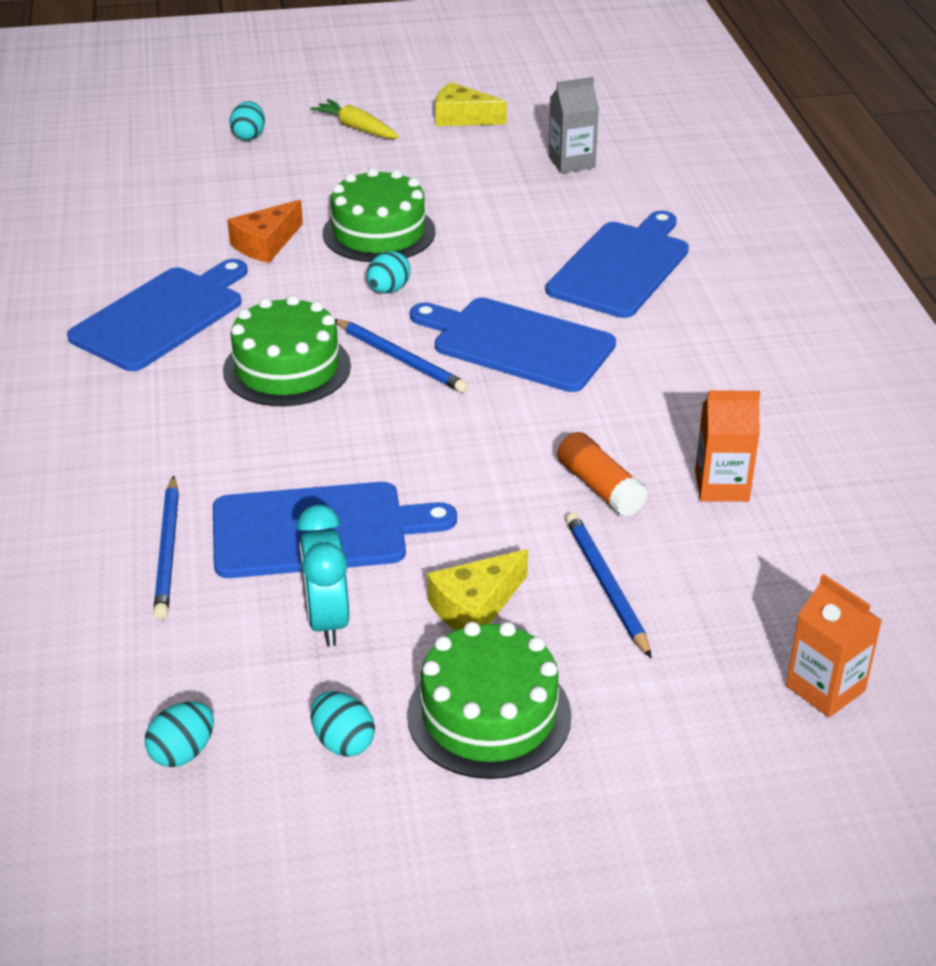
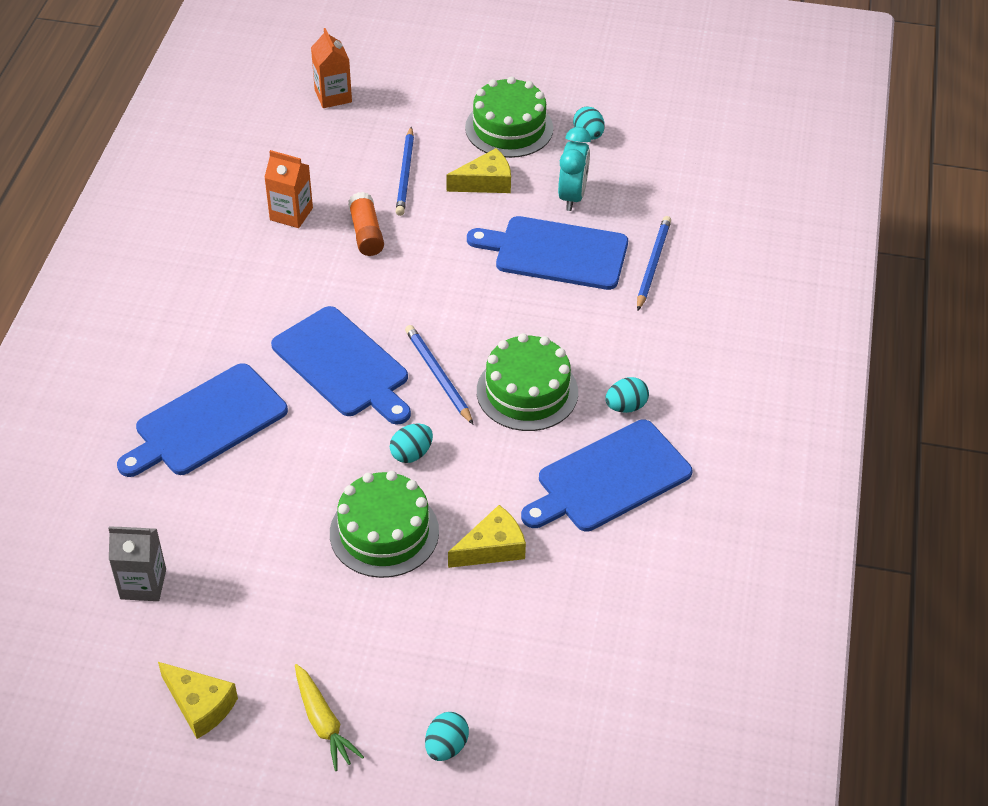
camera: 160 degrees left, 10 degrees up
(183, 752) = (670, 151): turquoise egg -> turquoise egg (626, 406)
(266, 244) = (492, 548): orange cheese -> yellow cheese

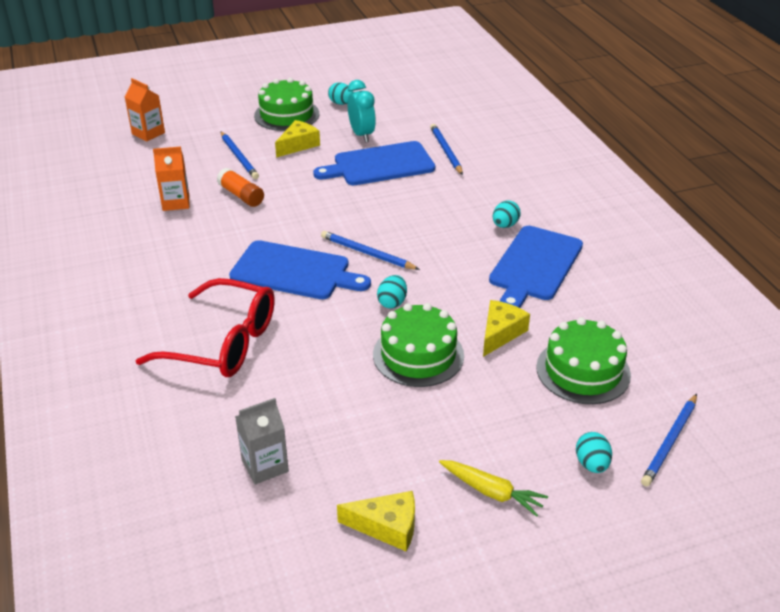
camera: 30 degrees left, 10 degrees down
(206, 423) = (222, 343): blue cutting board -> red glasses
(527, 391) = (435, 240): green cake -> green cake (583, 371)
(550, 766) = (670, 442): none -> blue pencil

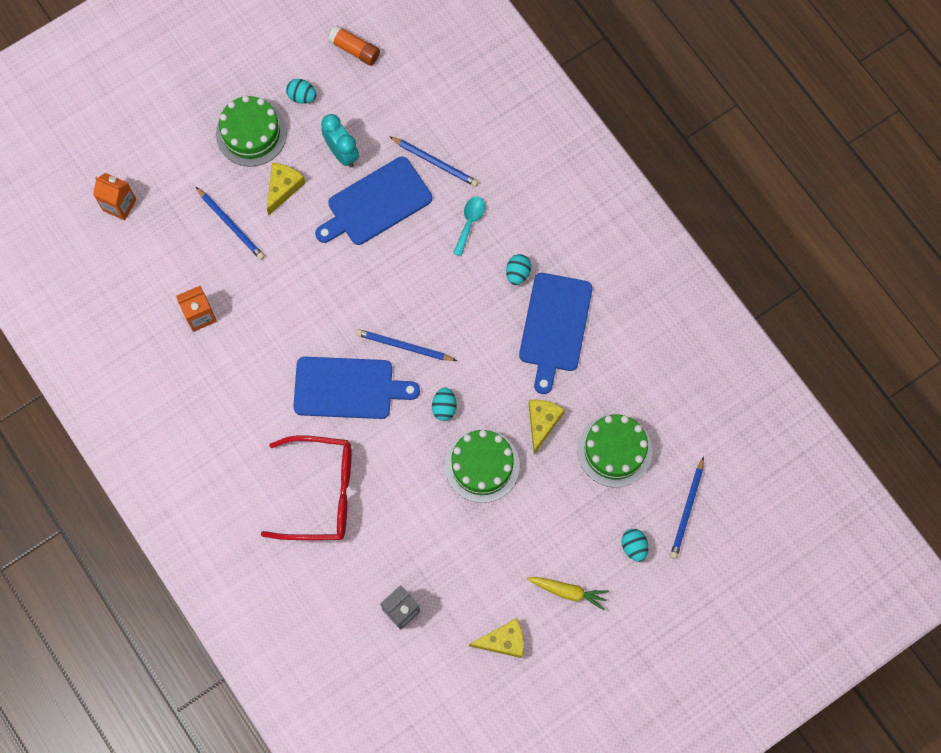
camera: 15 degrees left, 35 degrees up
(241, 195) = (258, 289): orange glue stick -> orange glue stick (354, 50)
(446, 151) = (435, 162): blue pencil -> blue pencil turned 150 degrees clockwise
(466, 188) = (470, 222): none -> turquoise spoon

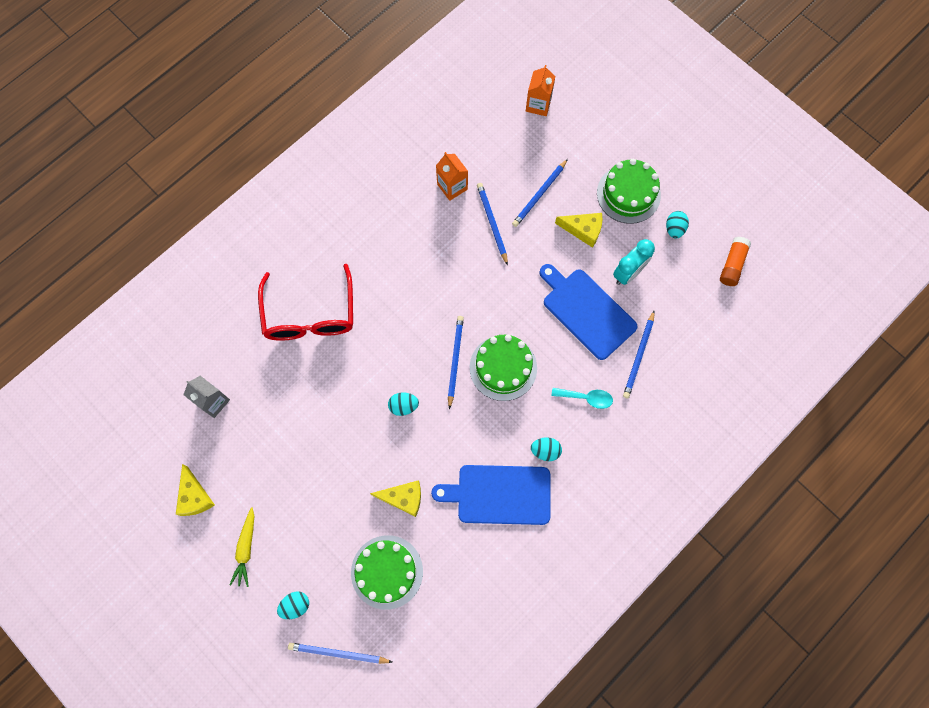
camera: 80 degrees right, 0 degrees up
(254, 281) = (492, 223): none -> blue pencil
(348, 388) = (408, 319): blue cutting board -> none
(482, 466) = (354, 449): green cake -> green cake (503, 368)

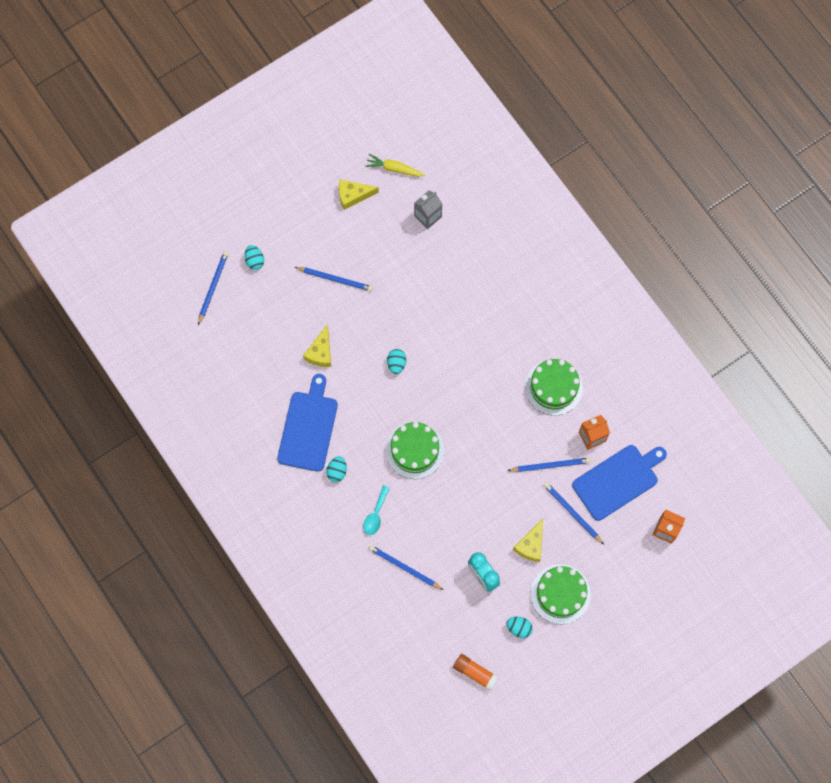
camera: 100 degrees right, 0 degrees up
(246, 549) = (305, 229): yellow carrot -> yellow carrot (394, 169)
(310, 314) = (490, 299): red glasses -> none
(387, 572) = (265, 331): green cake -> green cake (553, 387)
(455, 360) = (428, 411): blue pencil -> blue pencil (335, 279)
(586, 311) = (453, 531): blue cutting board -> blue cutting board (618, 480)

